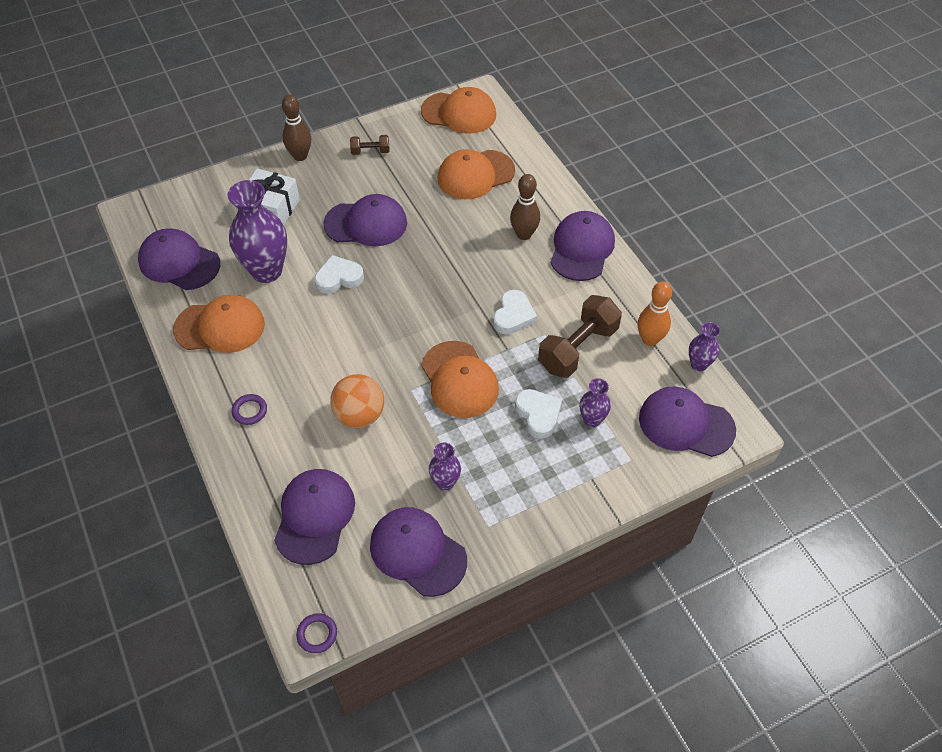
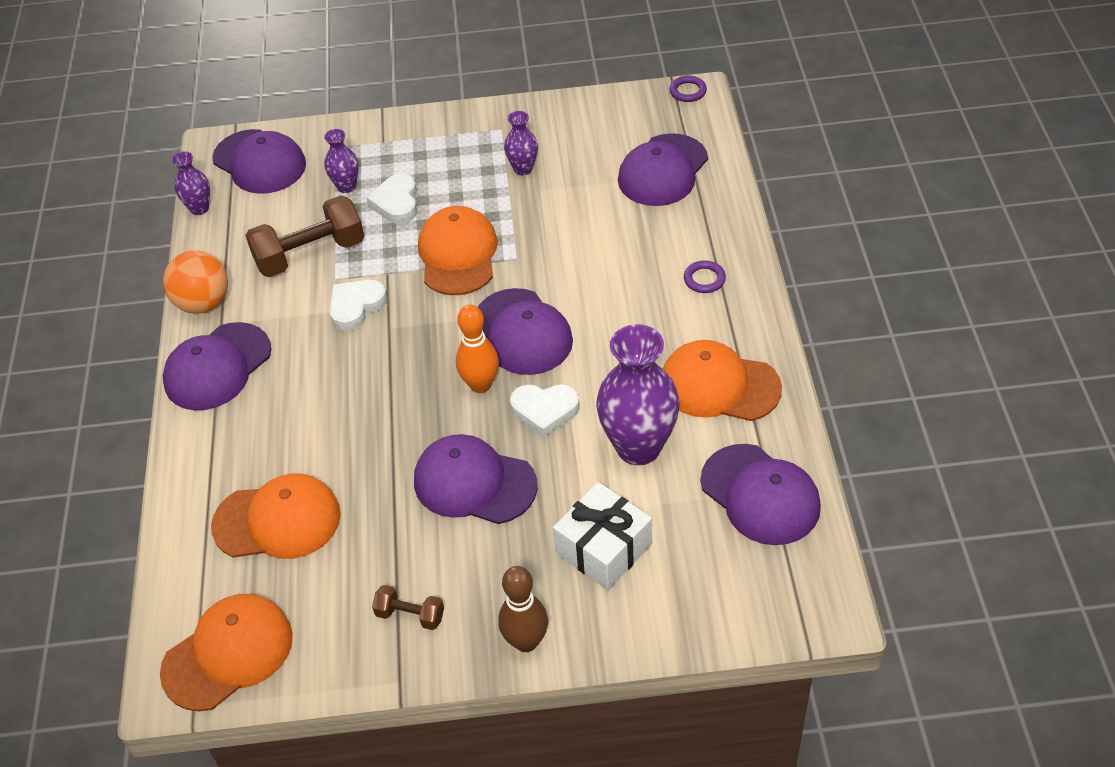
camera: 155 degrees left, 5 degrees down
(359, 415) = (583, 246): orange ball -> orange ball (203, 303)
(417, 552) = (575, 124): purple cap -> purple cap (523, 332)
(459, 113) = (228, 654): orange cap -> orange cap turned 105 degrees clockwise
(524, 234) = (274, 406): brown bowling pin -> none
(649, 339) = (227, 244): orange bowling pin -> orange bowling pin (480, 385)

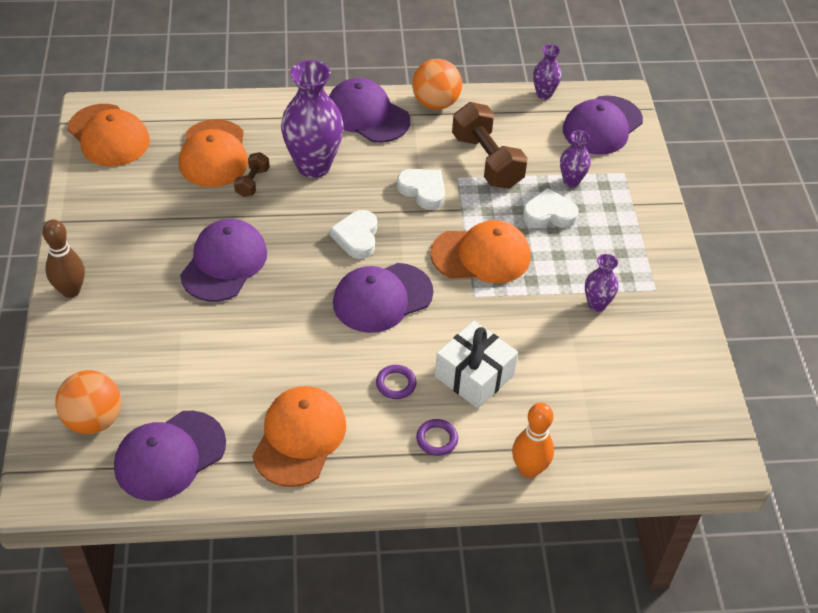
camera: 85 degrees right, 0 degrees up
(410, 615) = (112, 226): brown dumbbell -> brown dumbbell (252, 182)
(480, 385) = (326, 269): orange bowling pin -> orange bowling pin (529, 469)
(545, 411) = (290, 310): white heart -> white heart (357, 237)
(603, 548) = (141, 342): white gift -> white gift (474, 376)
(638, 447) = (239, 372): purple vase -> purple vase (313, 166)
(662, 171) = (596, 418): purple cap -> none
(688, 91) = (728, 451): purple ring -> purple ring (396, 384)
(723, 576) = (93, 420): none -> orange ball

